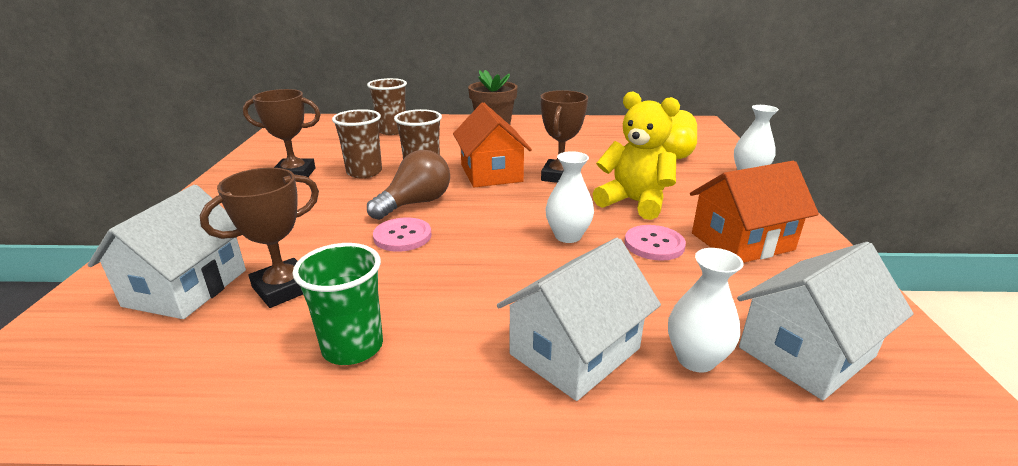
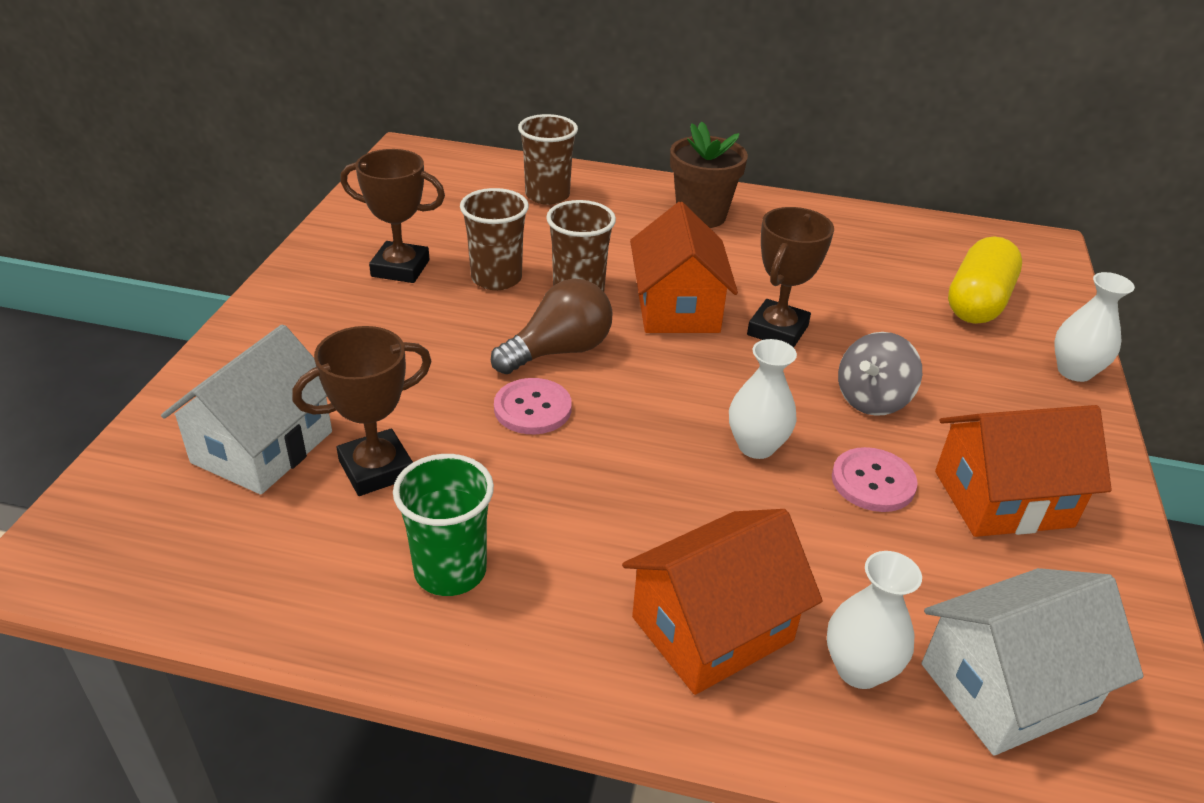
camera: 10 degrees right, 10 degrees up
(574, 351) = (712, 628): white house -> orange house
(634, 202) = (872, 400): yellow teddy bear -> grey spinning top

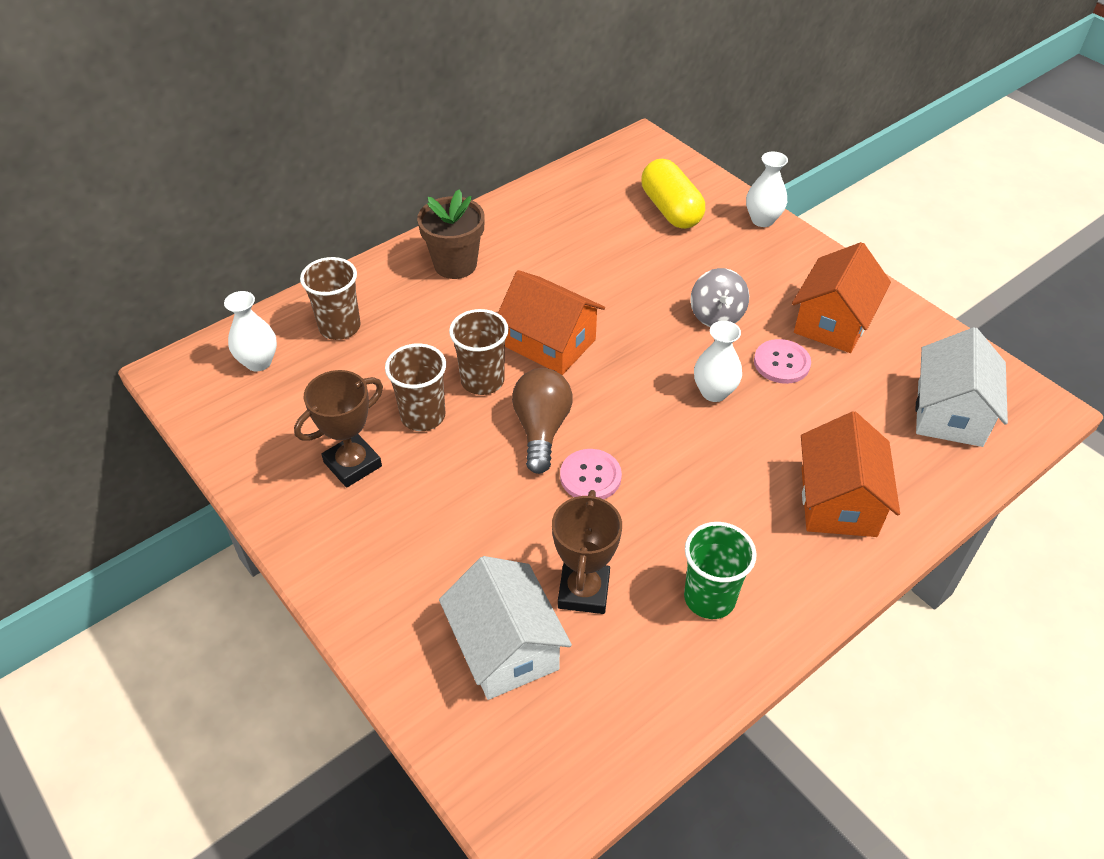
camera: 50 degrees left, 10 degrees up
(777, 330) = (617, 312): brown trophy -> none
(859, 669) = (903, 460): white vase -> white vase (258, 362)

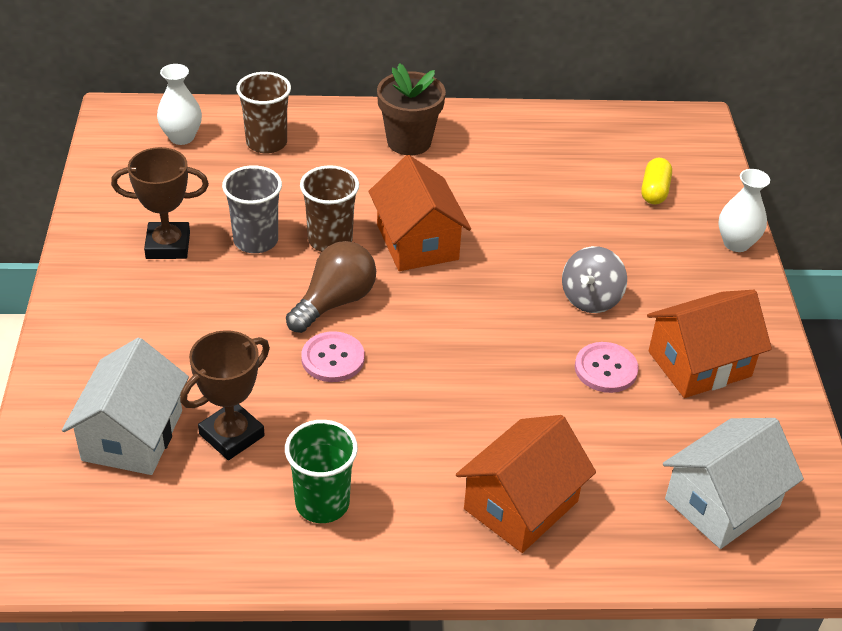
camera: 35 degrees right, 5 degrees down
(423, 416) = (256, 240): brown cup -> grey cup
(671, 210) = (654, 191): yellow capsule -> yellow capsule, size x0.59
(714, 392) = (514, 357): white vase -> none

